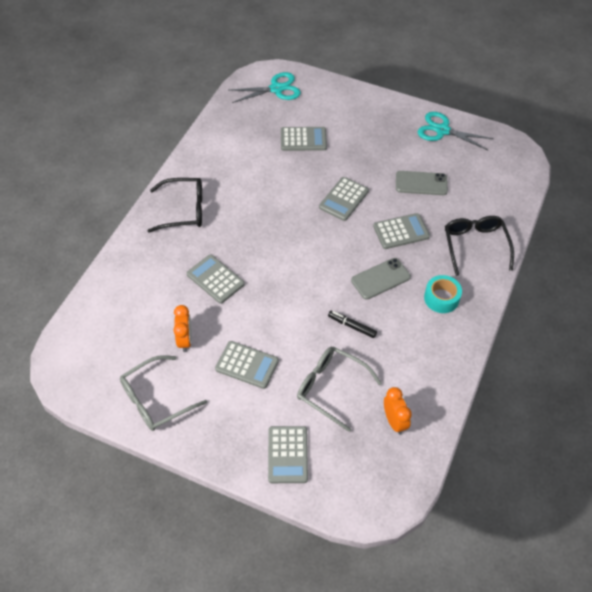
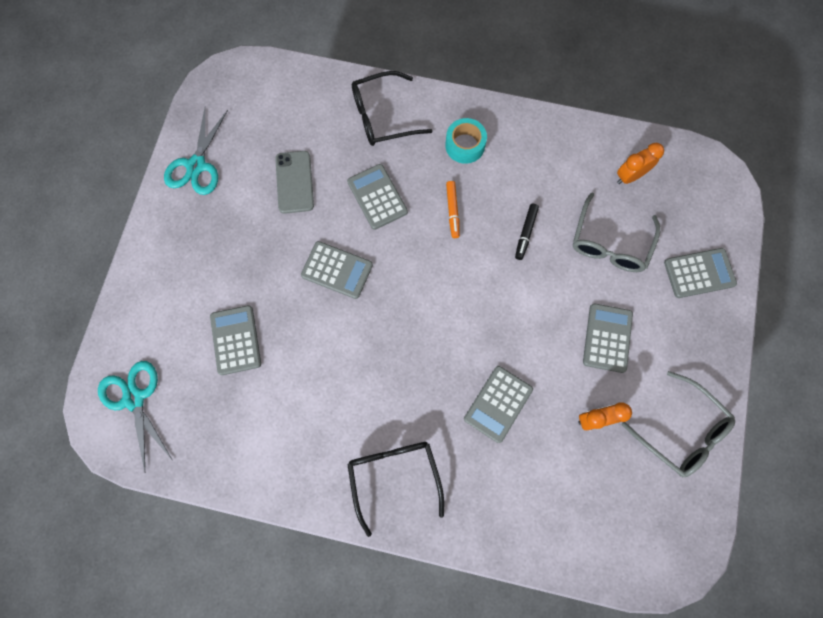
camera: 100 degrees left, 20 degrees up
(380, 279) = (452, 211): grey phone -> orange marker

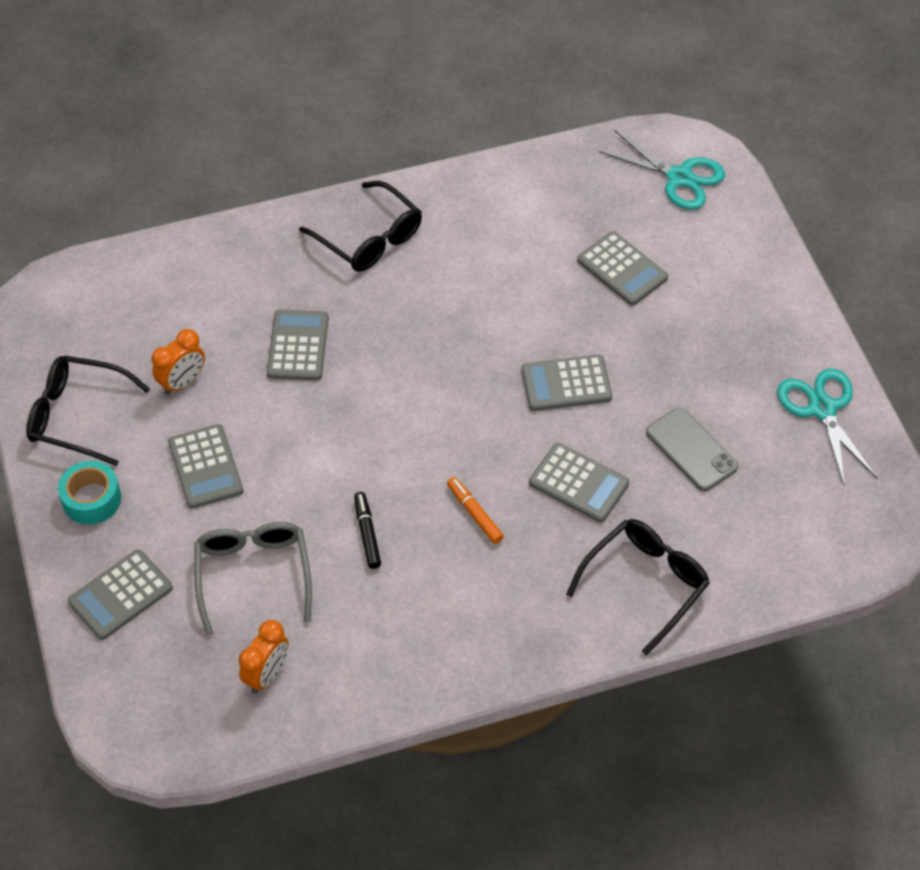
camera: 150 degrees right, 20 degrees down
(465, 145) = (512, 602): turquoise tape -> turquoise tape (92, 499)
(681, 430) = (78, 416): grey glasses -> black glasses

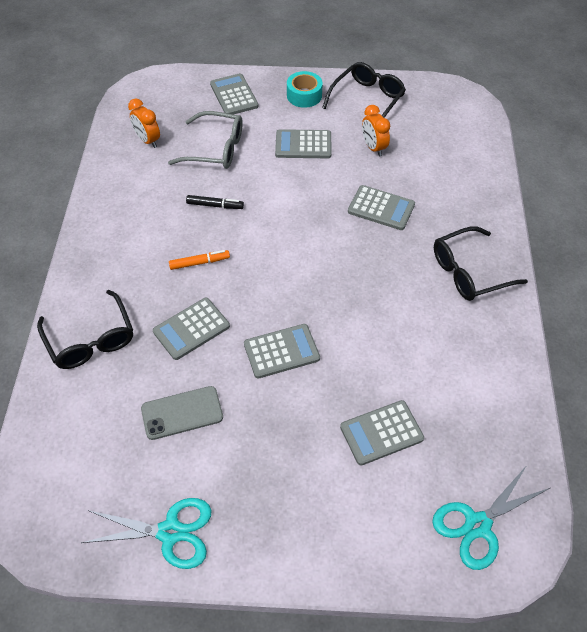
camera: 110 degrees right, 0 degrees up
(566, 384) = (281, 351): grey calculator -> grey calculator turned 60 degrees clockwise

